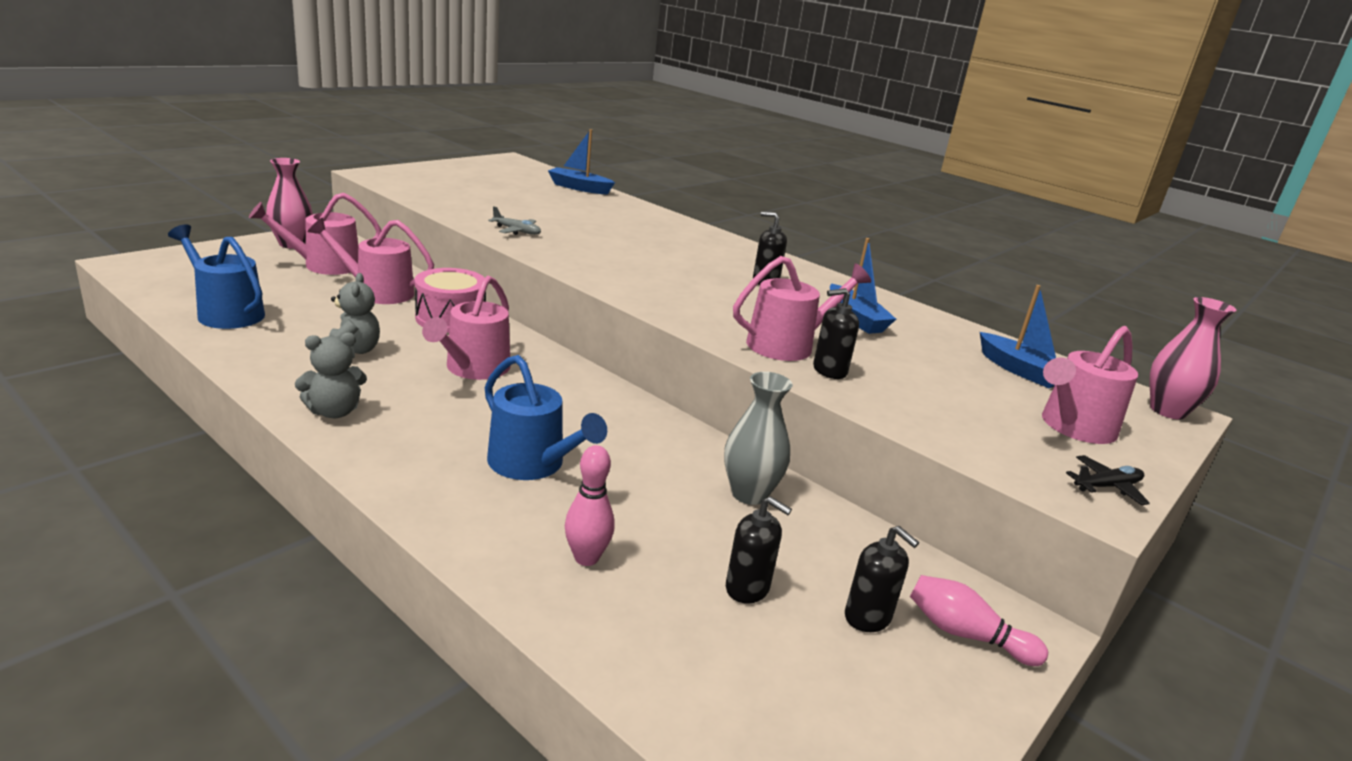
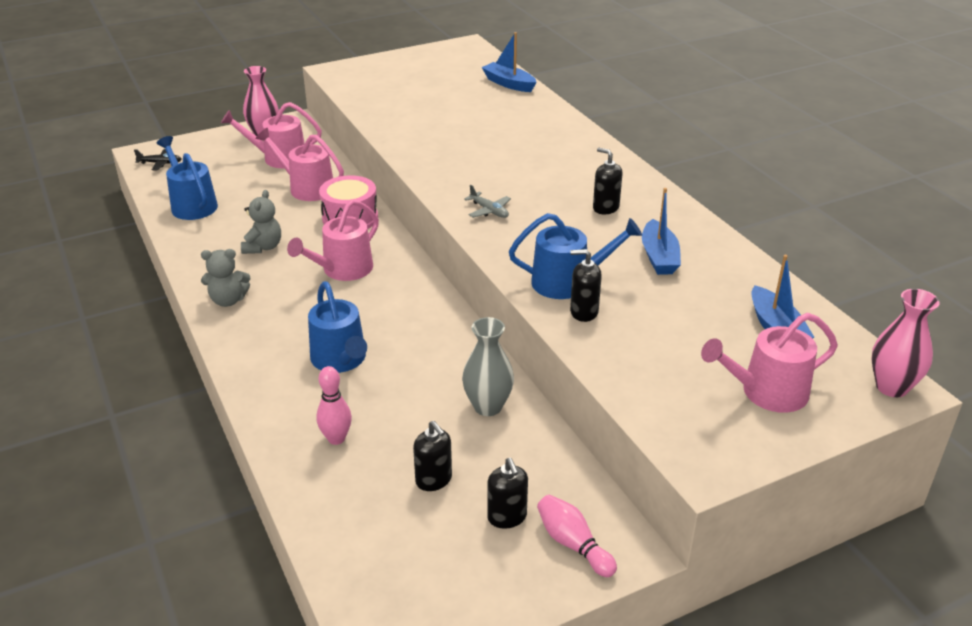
camera: 25 degrees right, 10 degrees up
(517, 231) = (417, 142): grey plane -> grey plane (489, 211)
(787, 345) = (567, 282): pink watering can -> blue watering can
(1107, 487) = (735, 452): black plane -> black plane (160, 163)

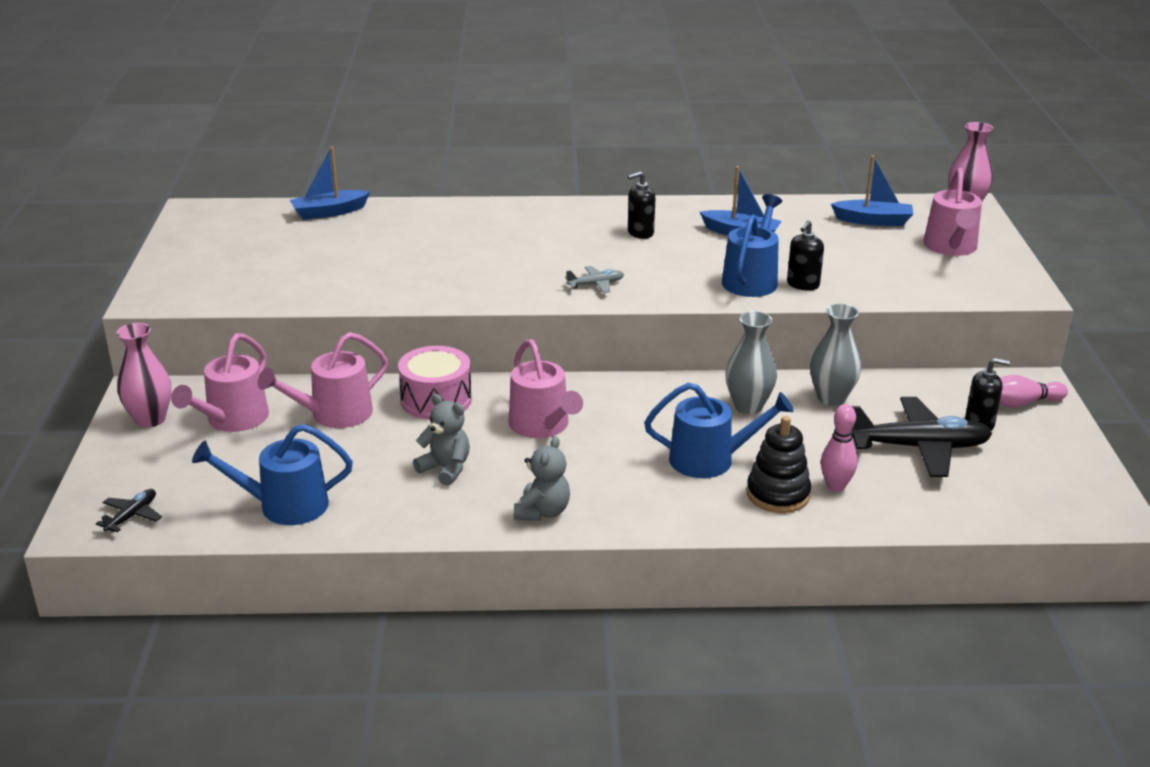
camera: 65 degrees left, 5 degrees down
(307, 407) = (778, 494): none -> black stacking toy
(434, 480) = (918, 447): black soap dispenser -> black plane
(439, 361) = (748, 406): none -> grey vase

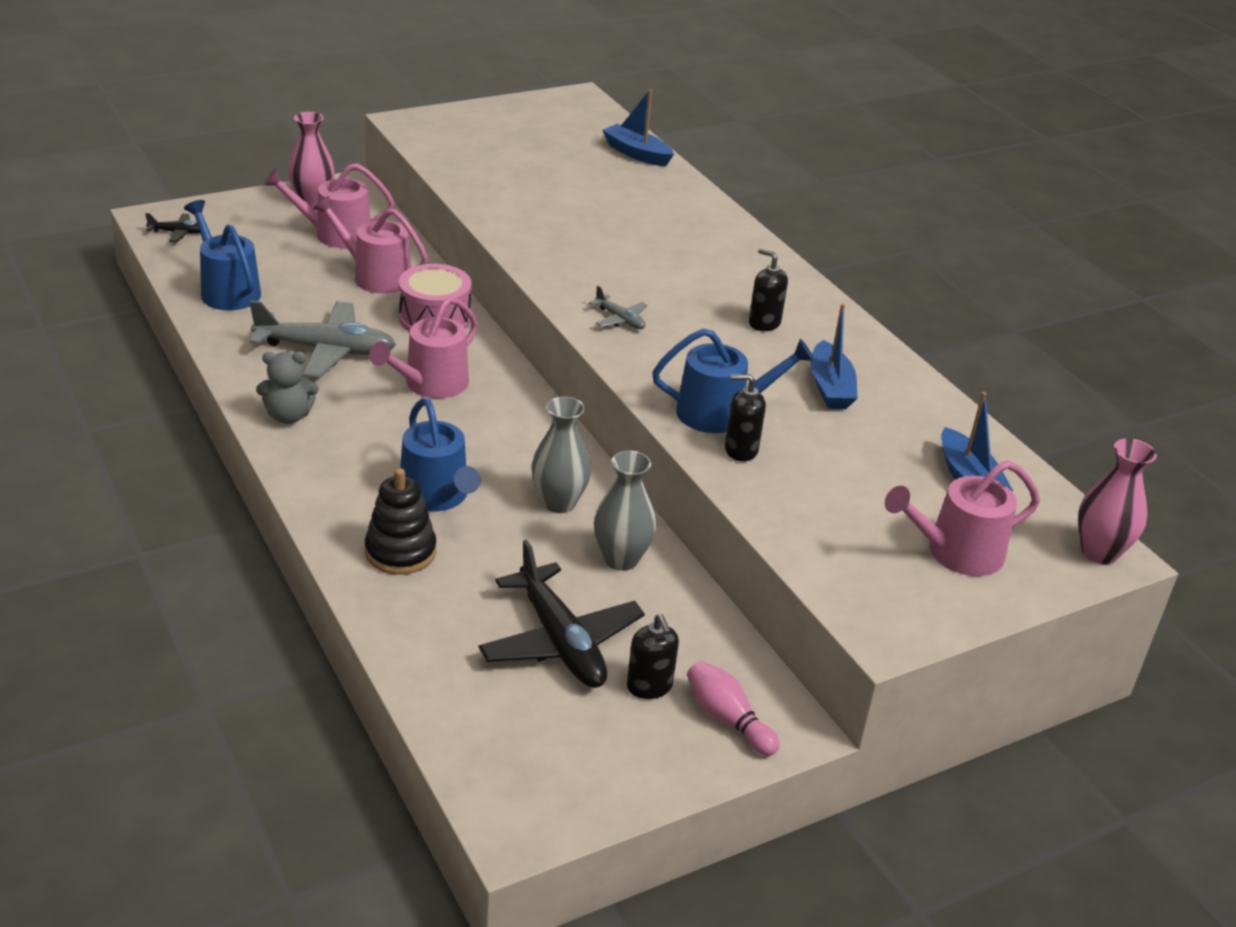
camera: 60 degrees right, 5 degrees up
(445, 469) = (326, 350): grey teddy bear -> grey plane
(835, 486) = (439, 590): pink bowling pin -> none

